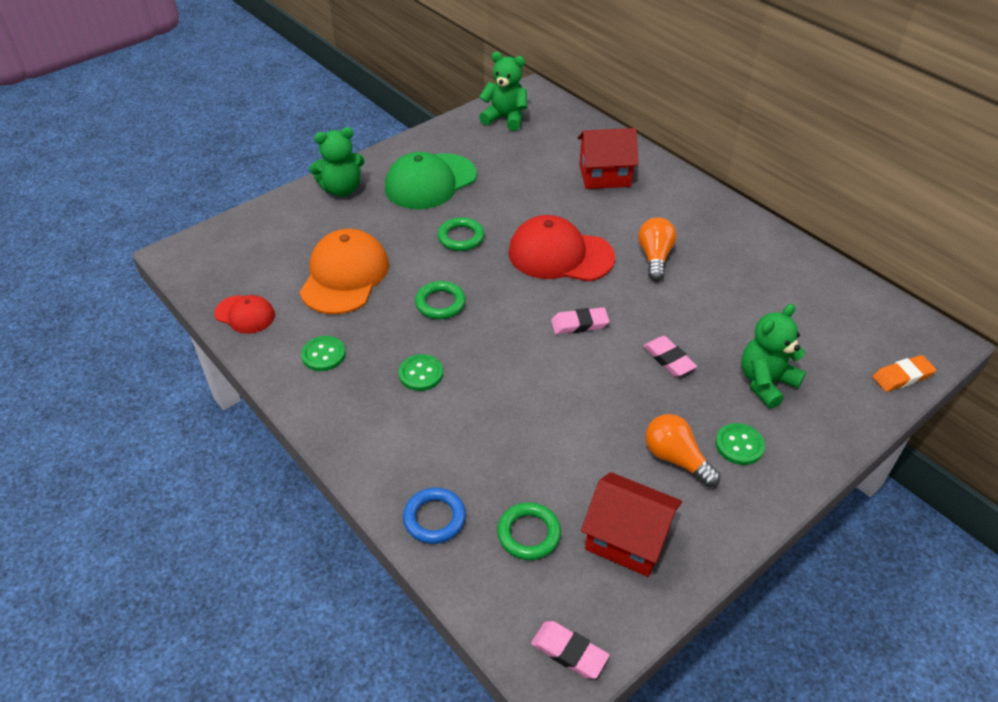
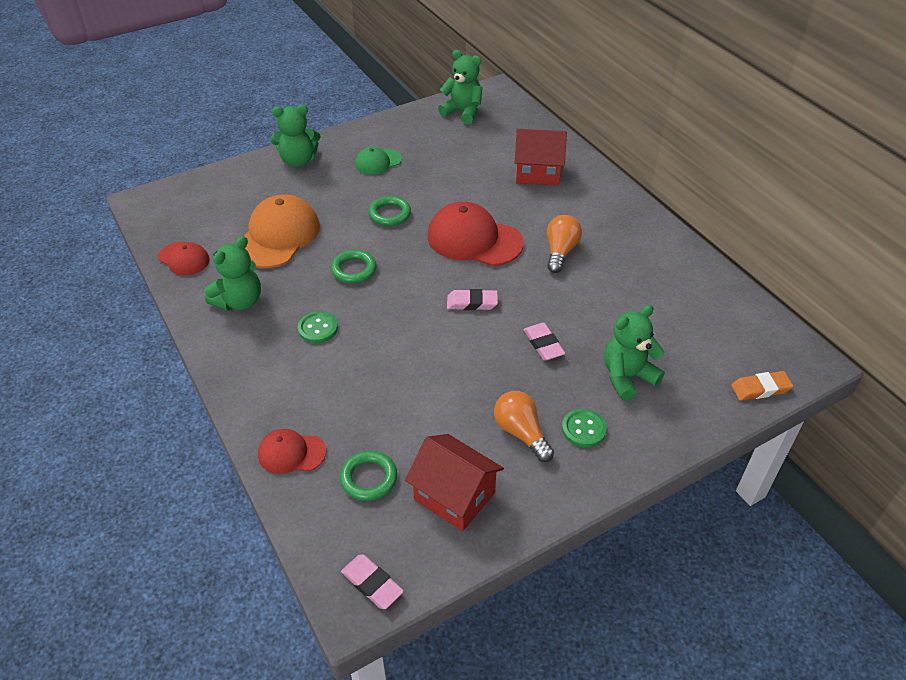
camera: 10 degrees right, 0 degrees up
(323, 355) = (239, 301): green button -> green teddy bear
(430, 182) = (378, 162): green cap -> green cap, size x0.55
(434, 518) = (291, 453): blue ring -> red cap

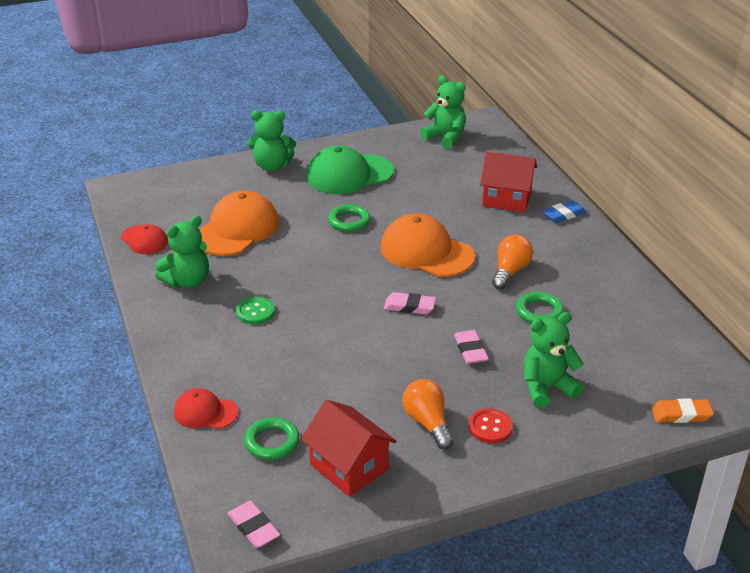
camera: 10 degrees right, 10 degrees down
(354, 269) = (302, 266): green ring -> green ring (539, 312)
(378, 162) = (349, 174): green cap -> green cap, size x1.83
(474, 239) = (426, 252): red cap -> orange cap
(583, 429) = (490, 427): green button -> red button
(596, 184) = (563, 215): none -> blue eraser

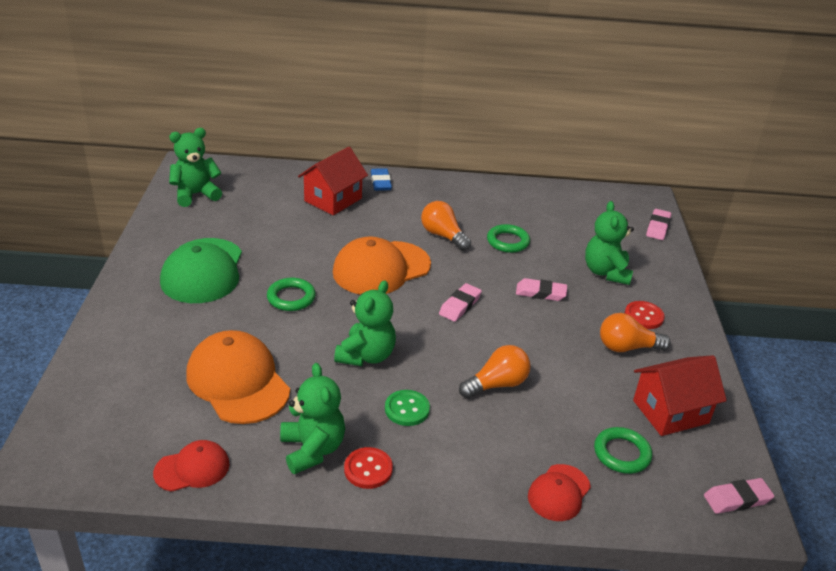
camera: 70 degrees left, 0 degrees up
(181, 311) = (368, 469): none -> red button
(272, 166) = (128, 318): green teddy bear -> green teddy bear (366, 356)
(316, 351) = (497, 384): none -> orange light bulb
(681, 414) = (658, 227): orange eraser -> pink eraser

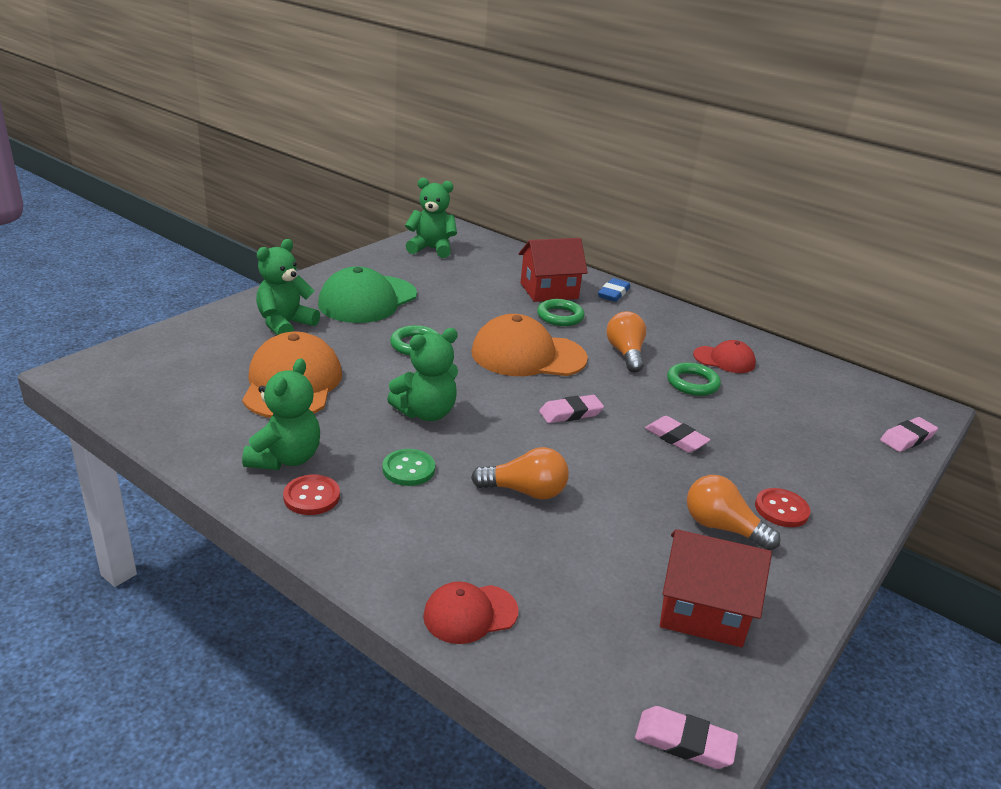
camera: 35 degrees right, 5 degrees down
(192, 468) = (177, 425): red cap -> red cap (724, 360)
(606, 272) = (781, 452): green teddy bear -> green teddy bear (285, 324)
(621, 453) = (589, 618): green ring -> green ring (560, 316)

